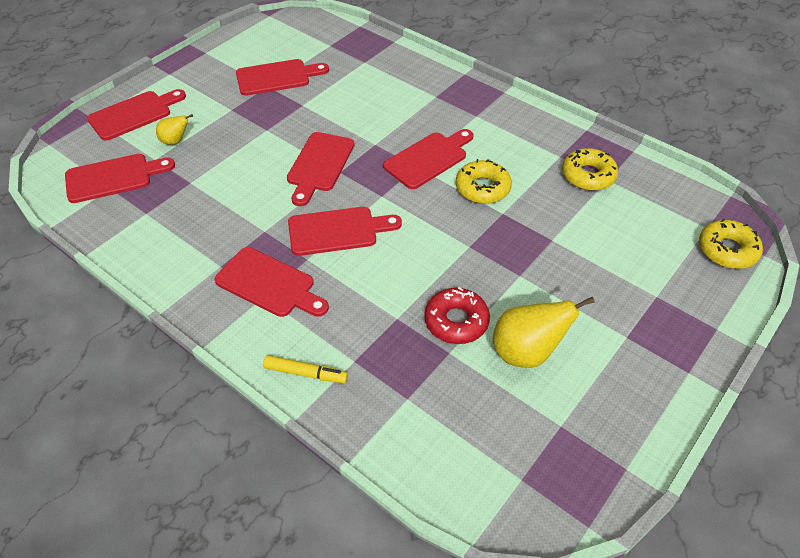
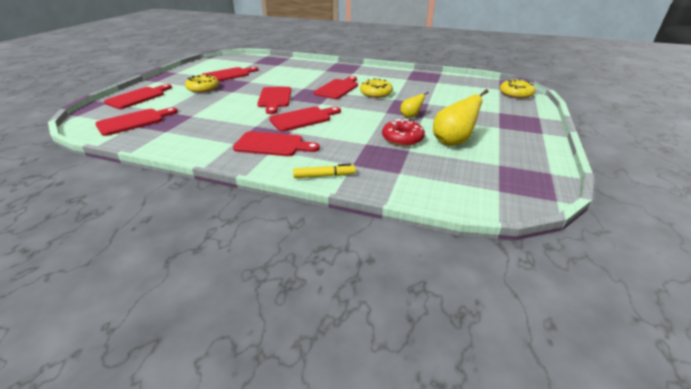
camera: 20 degrees left, 15 degrees down
(175, 141) = (173, 103): yellow pear -> yellow pear (410, 116)
(588, 175) = (426, 82): yellow donut -> yellow donut (203, 88)

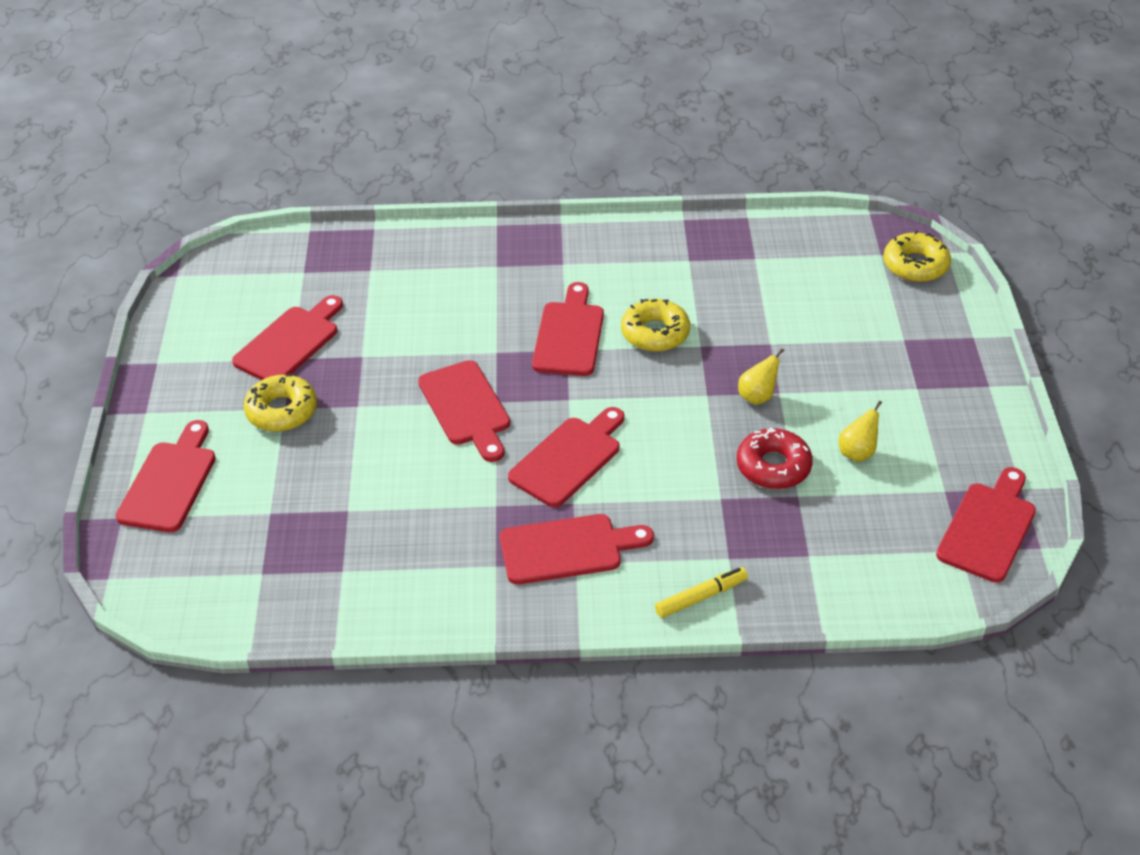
camera: 20 degrees left, 10 degrees up
(134, 121) = (249, 561): red cutting board -> red cutting board (988, 528)
(452, 142) = (857, 453): yellow pear -> yellow pear, size x0.56

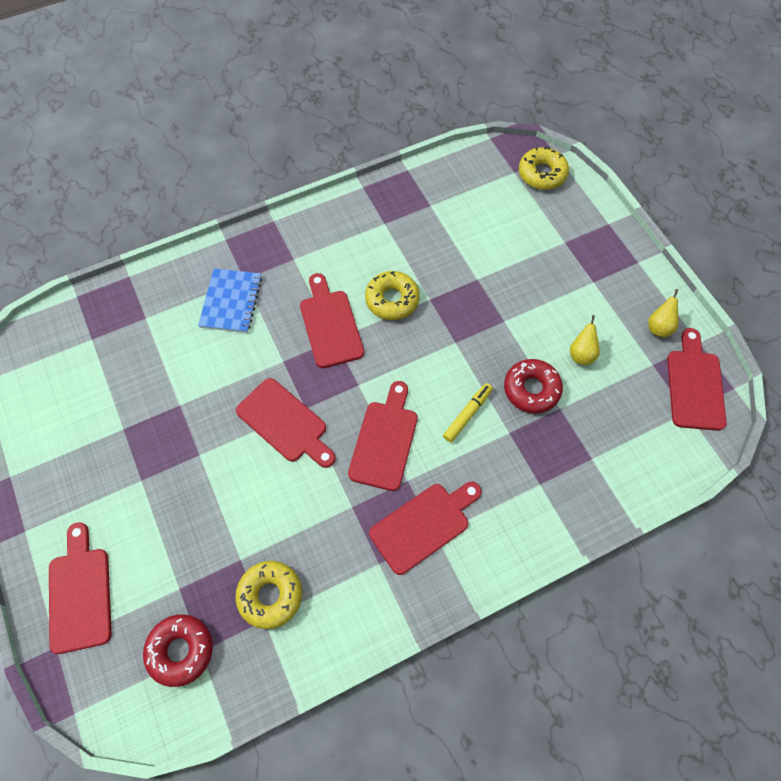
camera: 25 degrees left, 20 degrees up
(241, 565) = (180, 650): none -> red donut
(282, 411) = (140, 484): yellow donut -> yellow donut (270, 595)
(290, 342) = (113, 413): red cutting board -> none
(470, 282) = (231, 302): none -> blue notebook
(701, 597) = (538, 528): yellow marker -> yellow marker (467, 414)
(757, 397) = (491, 330): yellow pear -> yellow pear (659, 327)

